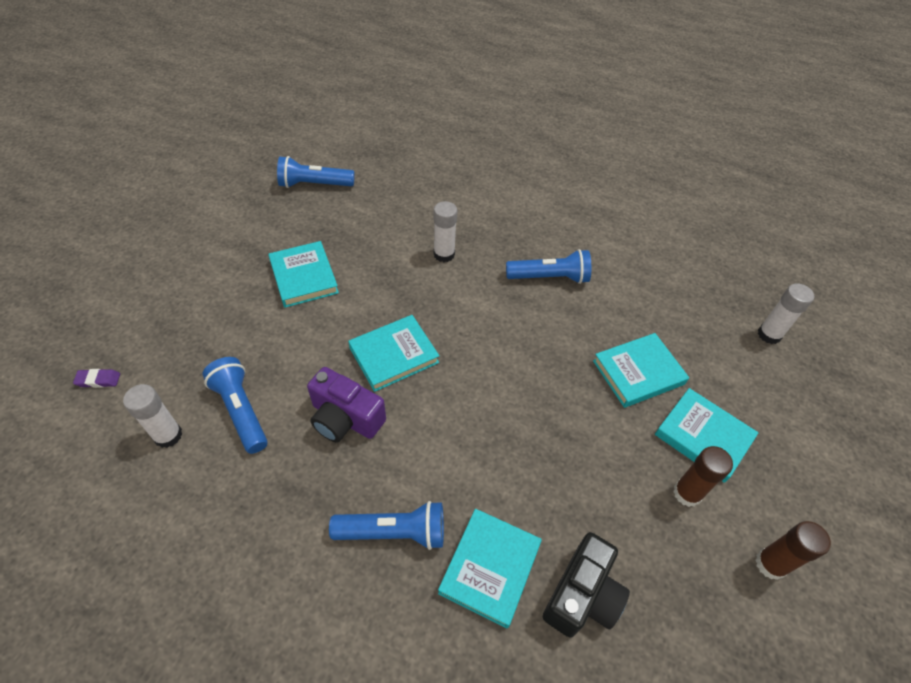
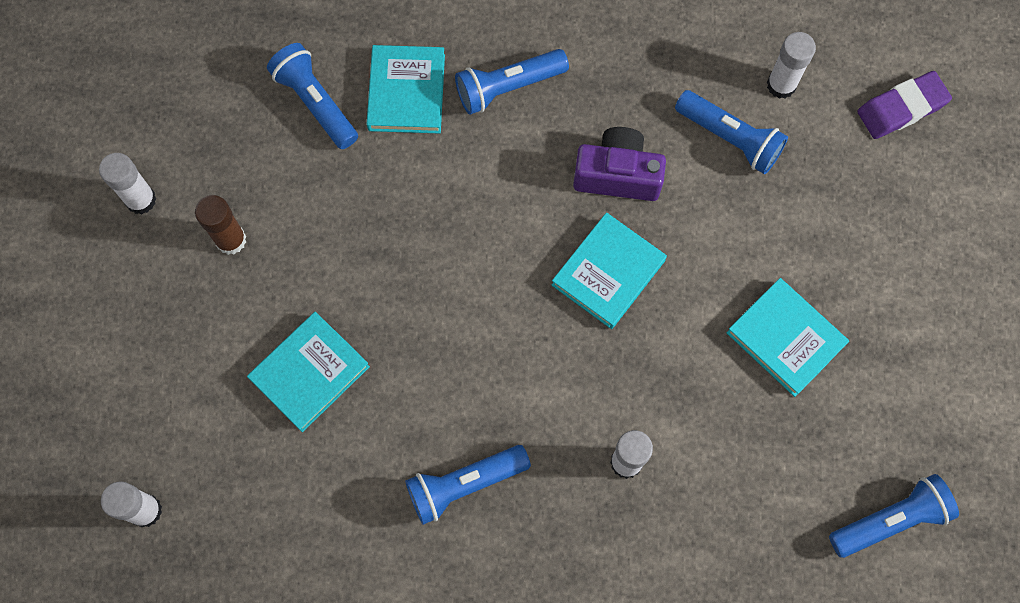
camera: 160 degrees right, 20 degrees up
(98, 380) = (901, 108): purple eraser -> purple eraser, size x1.90
(582, 595) = (315, 103): black camera -> blue flashlight
(703, 436) = (220, 315): turquoise book -> none
(770, 564) = (141, 200): brown glue stick -> white glue stick

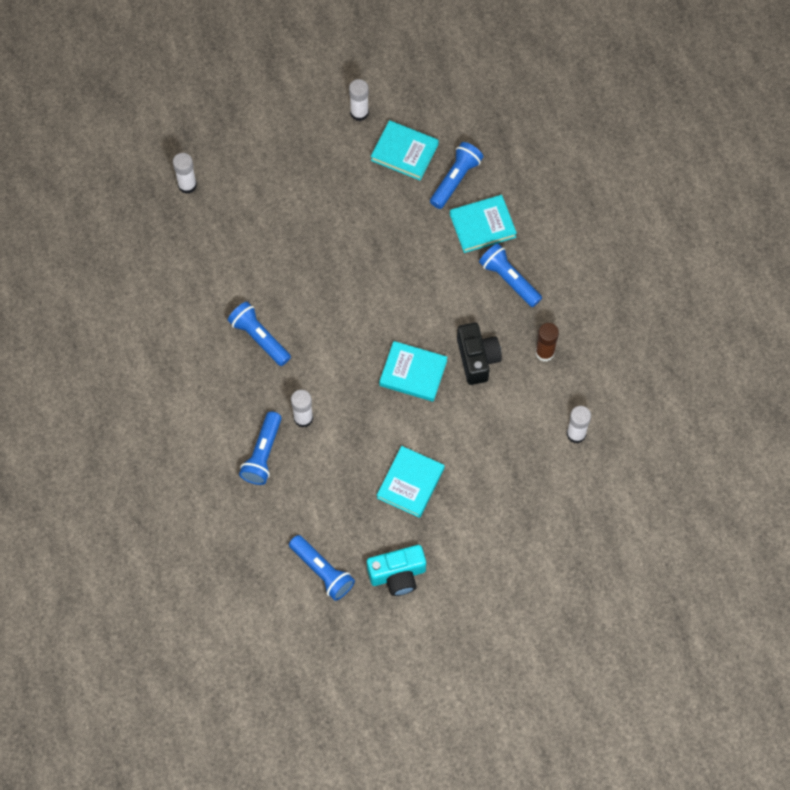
camera: 70 degrees right, 5 degrees down
(231, 240) = (354, 167): brown glue stick -> brown glue stick (545, 352)
(310, 373) = (292, 237): turquoise book -> turquoise book (404, 152)
(617, 175) = (477, 358): purple camera -> black camera
(730, 138) = (527, 414): blue flashlight -> blue flashlight (263, 454)
(901, 108) = (589, 509): purple eraser -> none
(927, 408) = (397, 575): none -> turquoise camera

